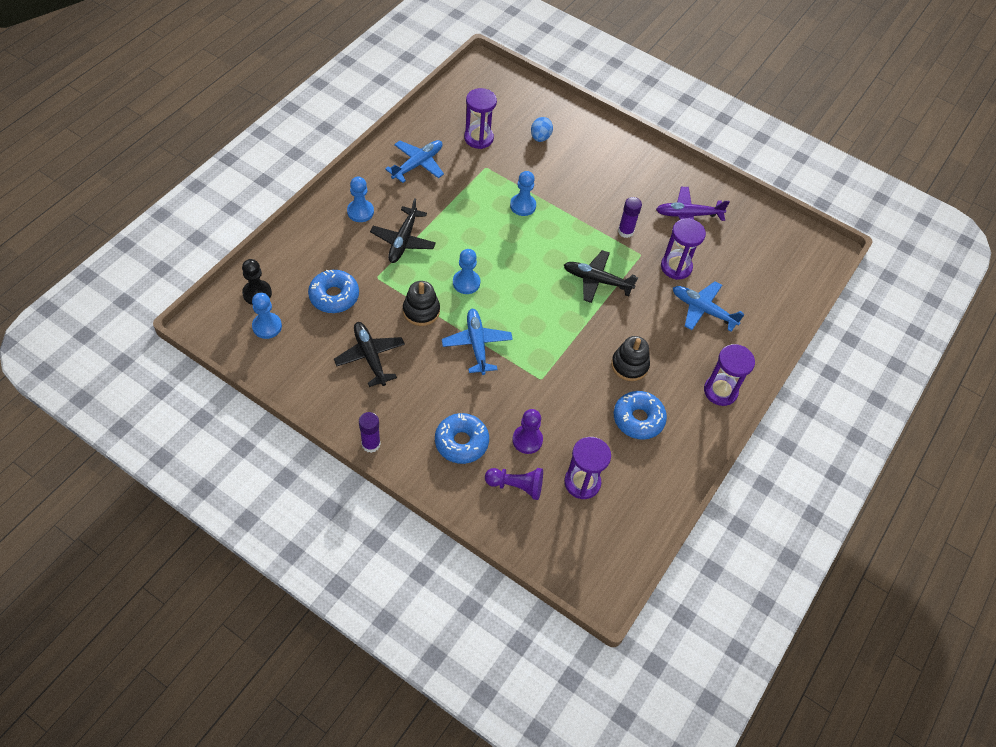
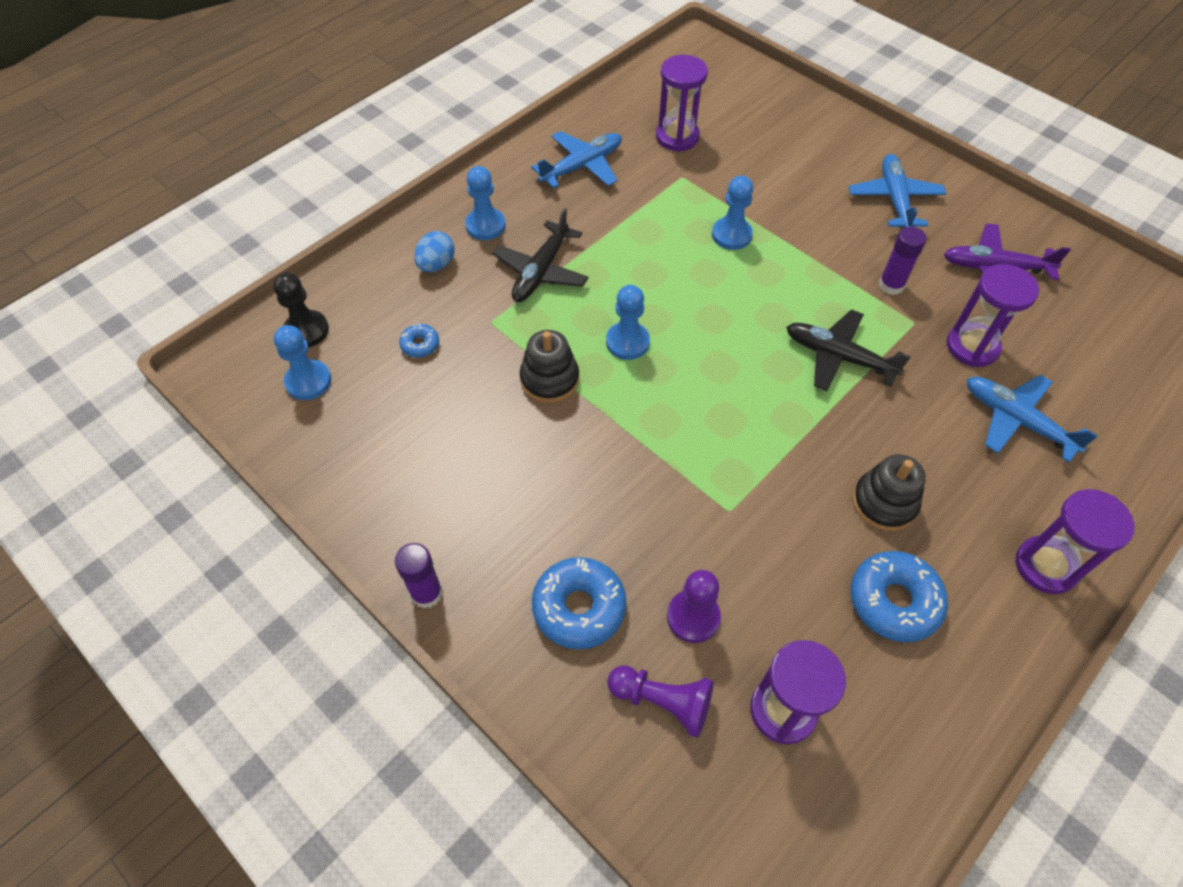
camera: 15 degrees right, 0 degrees up
(334, 296) = (420, 345): blue donut -> blue donut, size x0.51
(370, 357) = (456, 445): black plane -> none
(477, 345) = (630, 442): blue plane -> blue plane (894, 199)
(540, 137) = (769, 142): blue egg -> blue egg (436, 265)

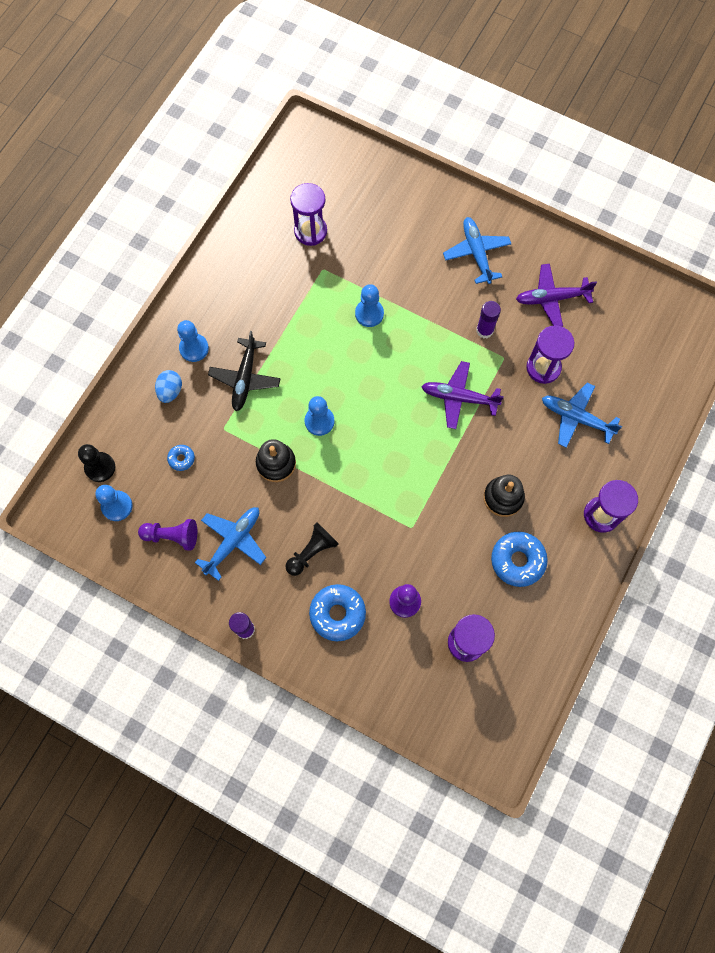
camera: 15 degrees left, 15 degrees up
(566, 507) = (312, 552): none -> black pawn
(581, 166) = (247, 277): blue plane -> blue plane (233, 542)
(663, 702) = (399, 656): purple pawn -> purple pawn (172, 536)
(839, 357) = (459, 398): black plane -> purple plane

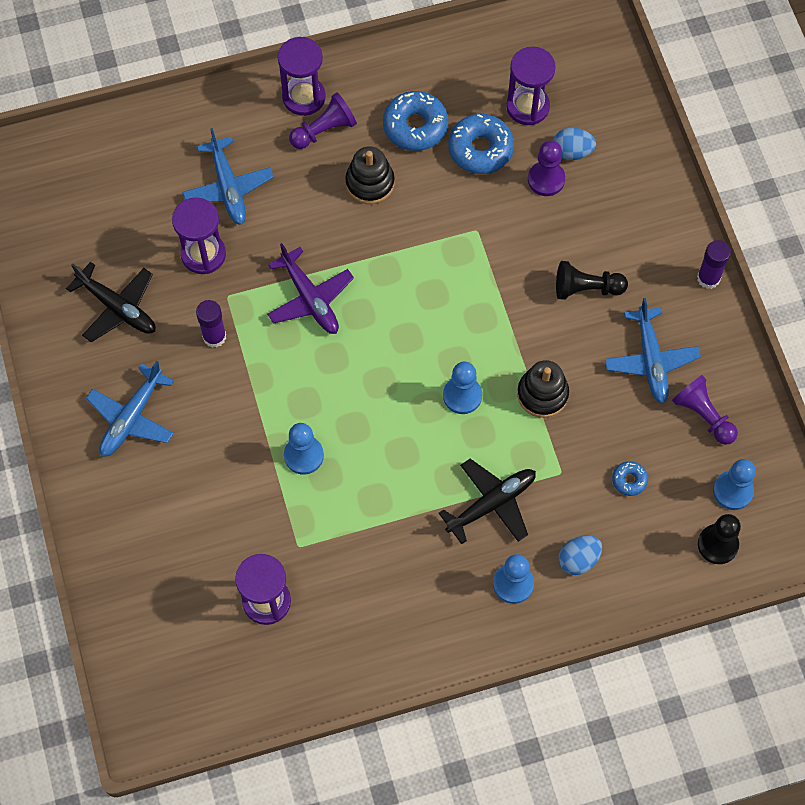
camera: 135 degrees left, 5 degrees down
(233, 542) = (650, 360): blue plane -> blue plane turned 90 degrees counterclockwise
(337, 614) = (614, 220): blue donut -> blue donut (480, 149)
(408, 637) = (572, 152): none -> blue egg
(552, 298) = (117, 307): purple plane -> black plane
(565, 505) = (324, 130): none -> purple pawn

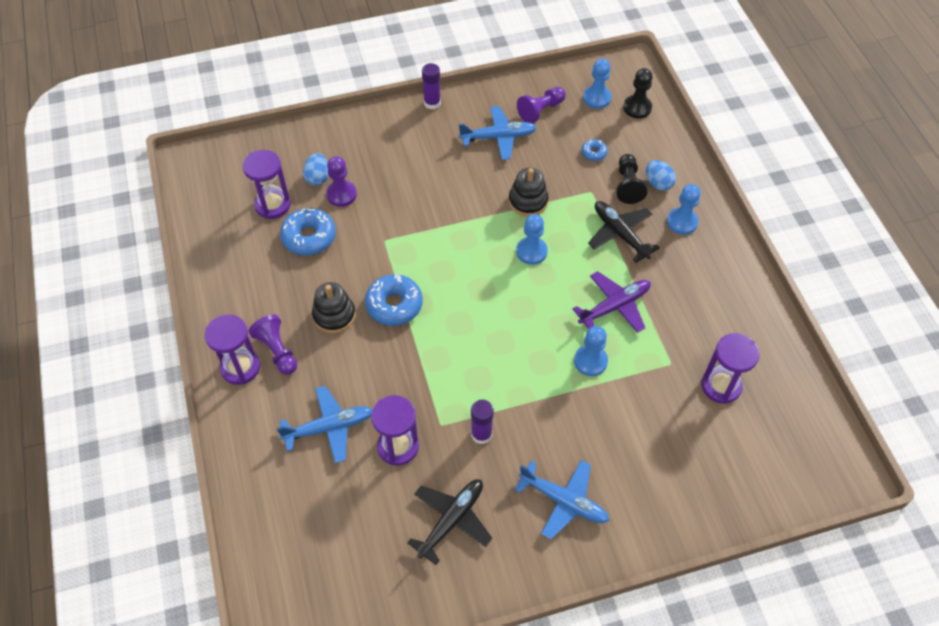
camera: 90 degrees left, 10 degrees down
(310, 298) = (444, 359): purple plane -> purple plane (614, 306)
(415, 126) = (281, 282): blue donut -> blue donut (394, 305)
(586, 288) = (439, 172): black pawn -> black pawn (628, 185)

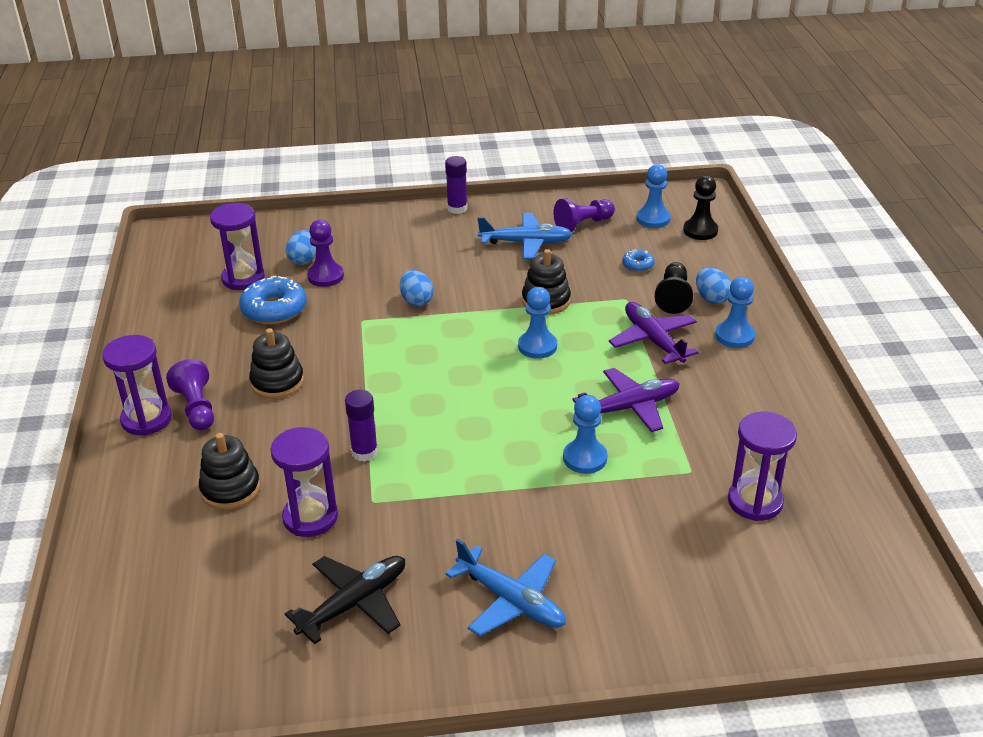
camera: 10 degrees right, 20 degrees down
(329, 428) = (230, 489): blue plane -> black stacking toy
(394, 305) = (353, 379): blue donut -> none
(424, 213) = (416, 301): none -> blue egg
(481, 434) = (422, 517): purple glue stick -> purple glue stick (364, 452)
(620, 234) = (653, 340): black plane -> purple plane

